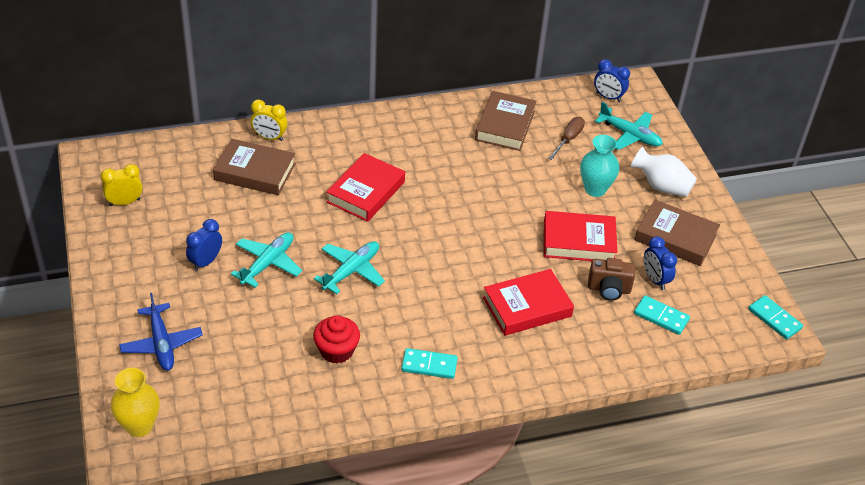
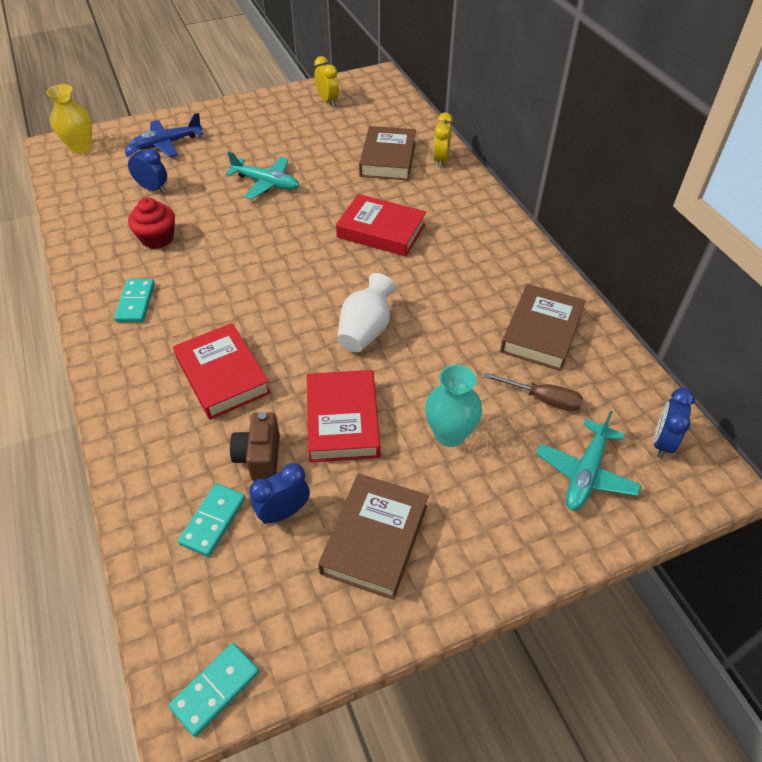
camera: 85 degrees right, 5 degrees up
(206, 262) = (263, 150): blue clock -> blue clock (153, 189)
(351, 271) = (263, 235): turquoise plane -> none
(505, 125) = (541, 332): brown book -> brown book turned 75 degrees counterclockwise
(661, 186) = (483, 518): white vase -> white vase (365, 330)

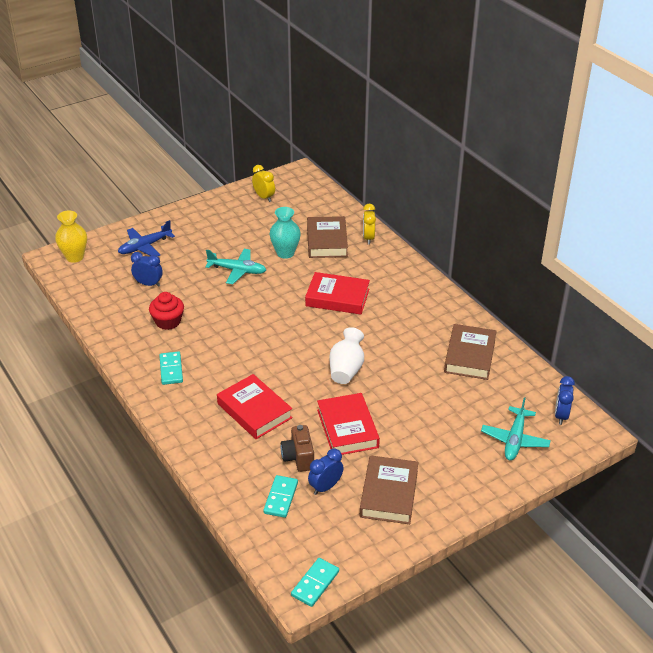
camera: 10 degrees left, 10 degrees down
(450, 434) = (422, 428): turquoise vase -> turquoise vase (285, 253)
(542, 399) = (479, 399): brown screwdriver -> none

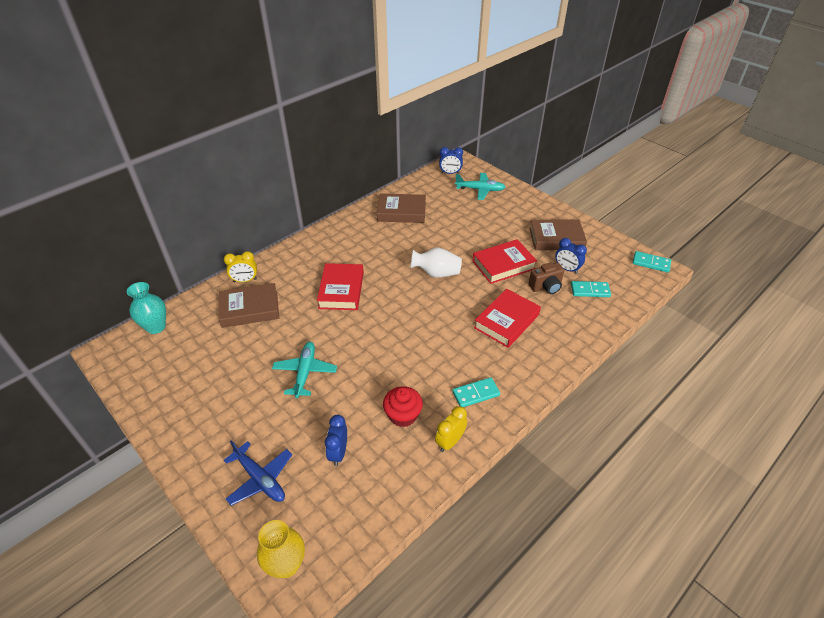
camera: 100 degrees left, 5 degrees up
(264, 197) = (157, 375): yellow clock -> yellow clock (450, 442)
(285, 253) = (271, 338): turquoise vase -> turquoise vase (156, 327)

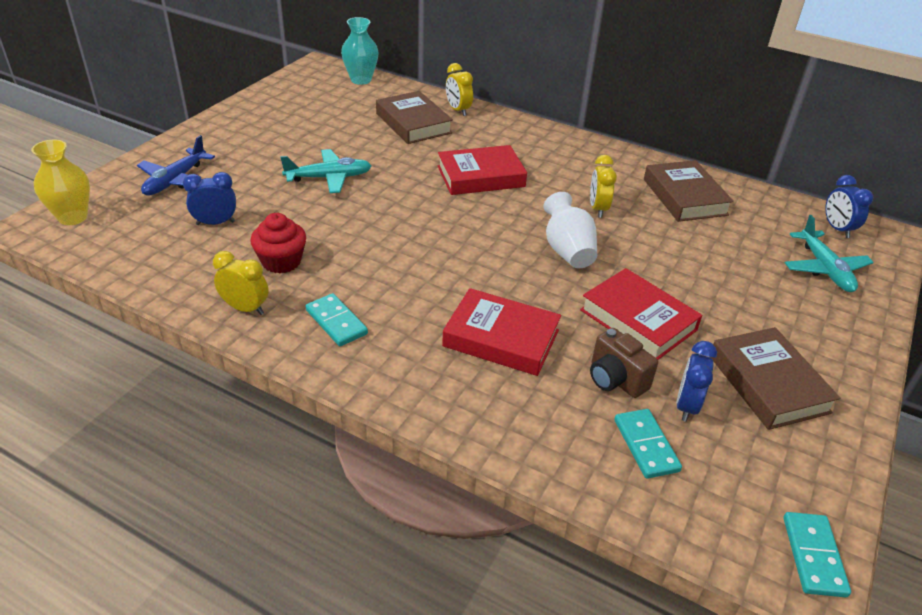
camera: 70 degrees right, 5 degrees down
(400, 249) = (598, 209): none -> yellow clock

